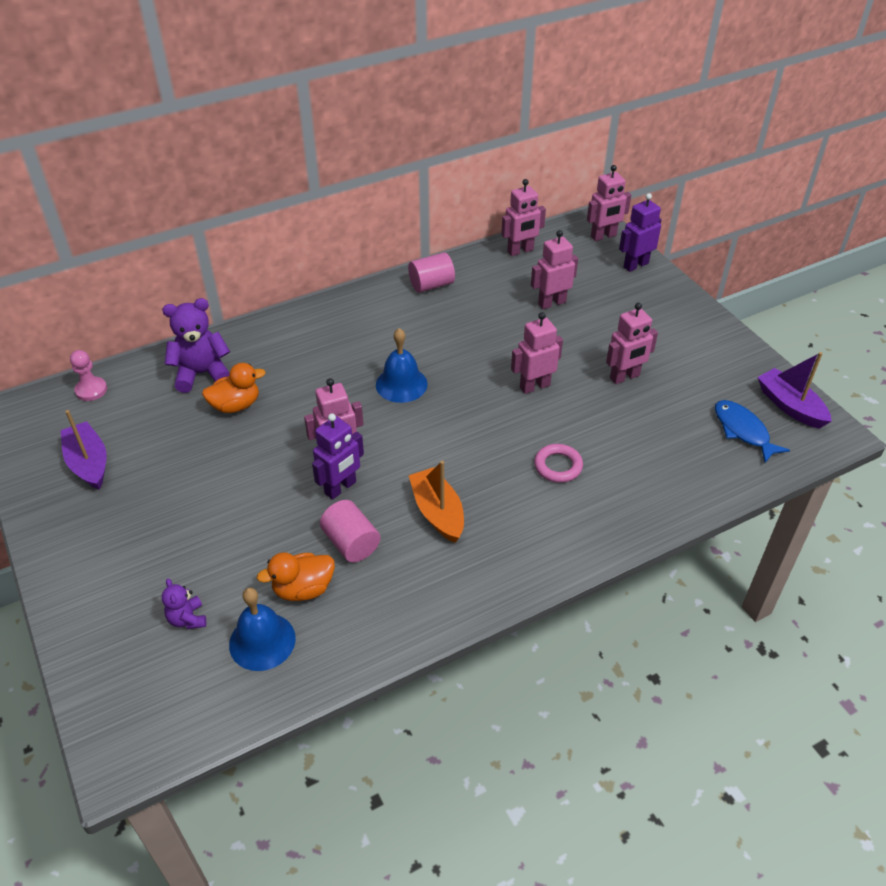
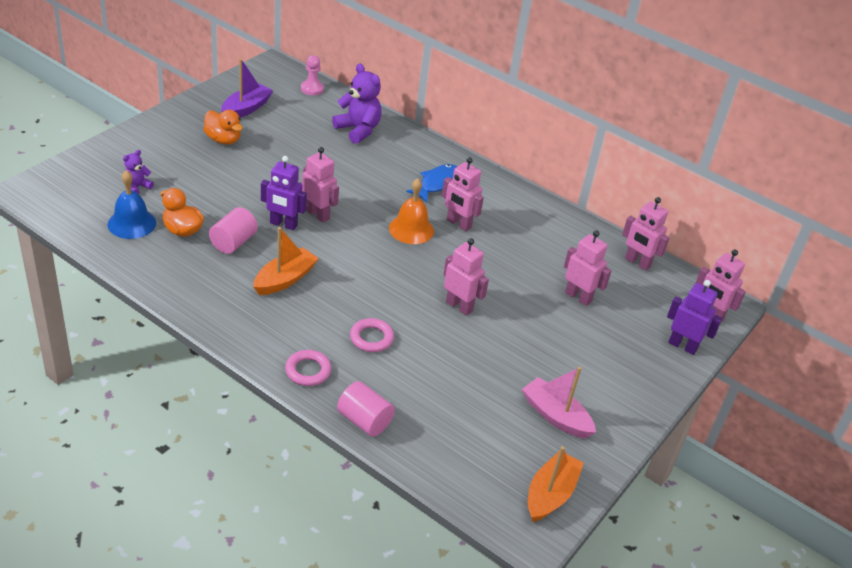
camera: 60 degrees right, 5 degrees down
(236, 405) = (336, 154): orange duck -> orange duck (223, 140)
(401, 384) = (411, 229): blue bell -> orange bell
(431, 285) = (545, 218): pink cylinder -> pink cylinder (364, 421)
(590, 532) = (308, 371): none -> pink ring
(625, 377) = (510, 363): pink robot -> pink robot (458, 224)
(699, 371) = (556, 416): none -> pink boat
(743, 431) = (491, 460): blue fish -> blue fish (437, 183)
(790, 406) = (550, 494): purple boat -> orange boat

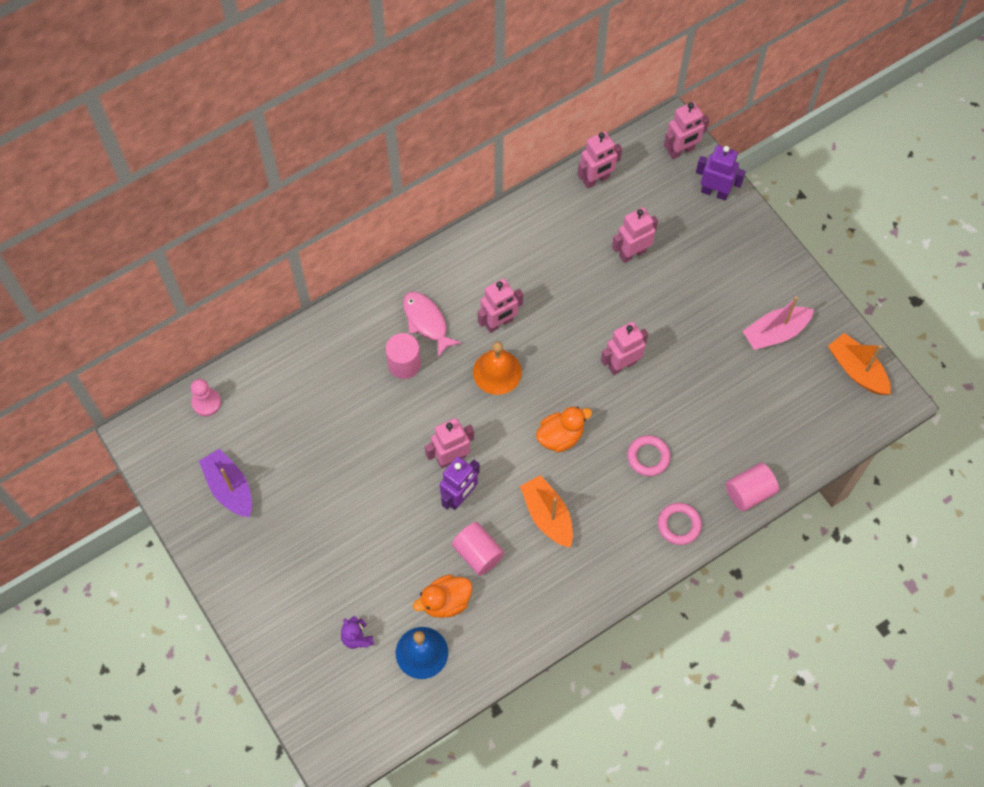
camera: 65 degrees left, 25 degrees up
(223, 140) = (288, 527): orange duck -> orange duck (560, 436)
(358, 130) = (306, 374): purple teddy bear -> none
(392, 177) = (404, 364): none -> pink cylinder
(437, 183) = (427, 322): blue fish -> pink fish
(682, 346) = (714, 192): purple robot -> purple robot turned 60 degrees clockwise

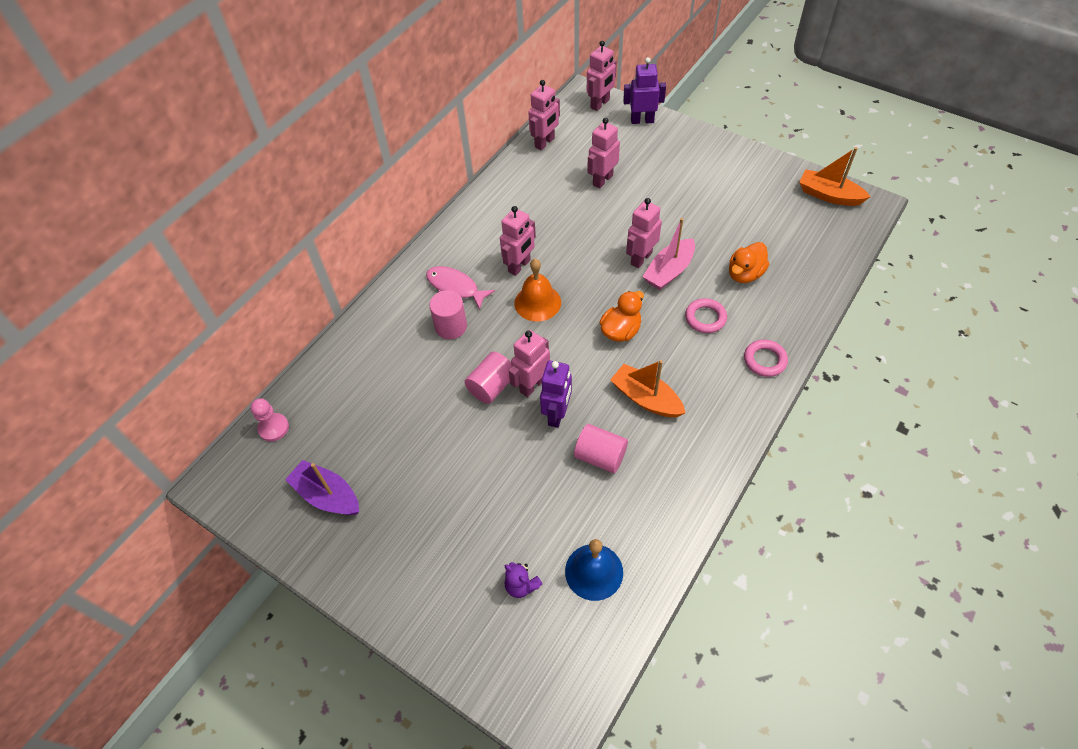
camera: 20 degrees left, 10 degrees down
(445, 602) = (592, 513): orange duck -> orange duck (745, 274)
(749, 492) = (806, 312): pink cylinder -> pink cylinder (492, 386)
(775, 333) = (749, 193): pink boat -> pink boat (669, 271)

